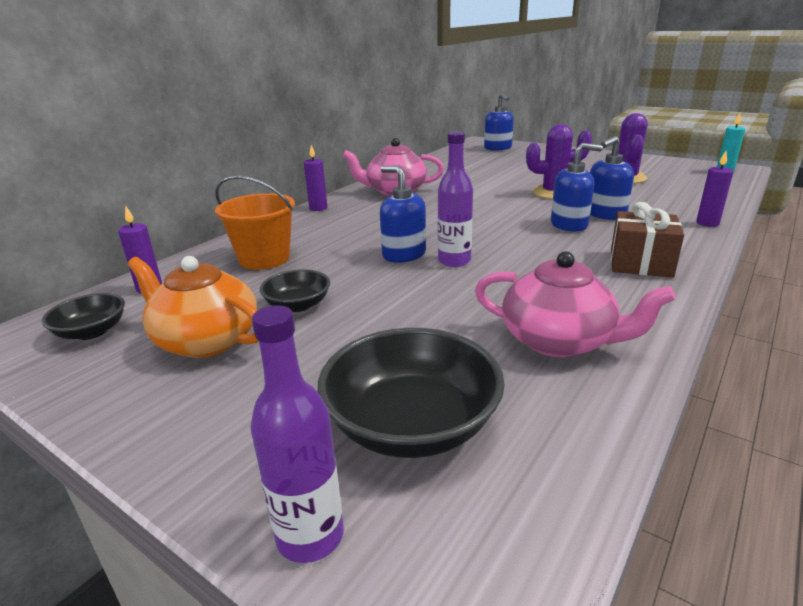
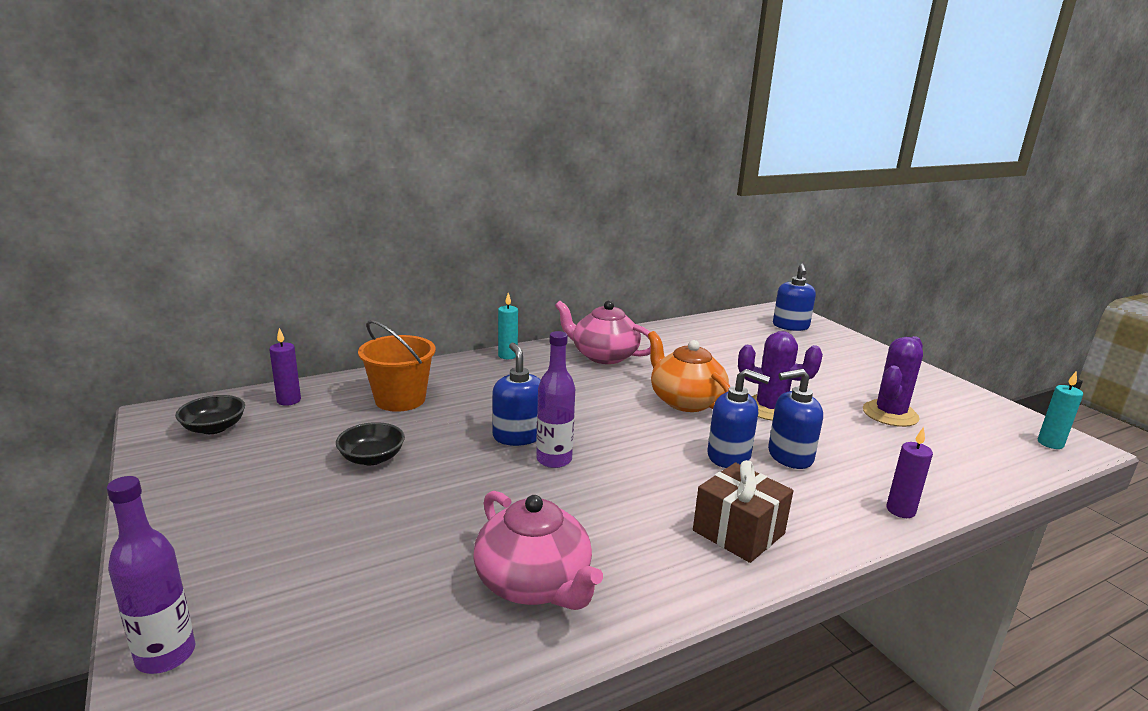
camera: 25 degrees right, 5 degrees down
(206, 340) = (274, 466): orange teapot -> orange teapot (685, 401)
(318, 208) = (507, 356): purple candle -> turquoise candle
(411, 424) = (323, 605): black bowl -> none

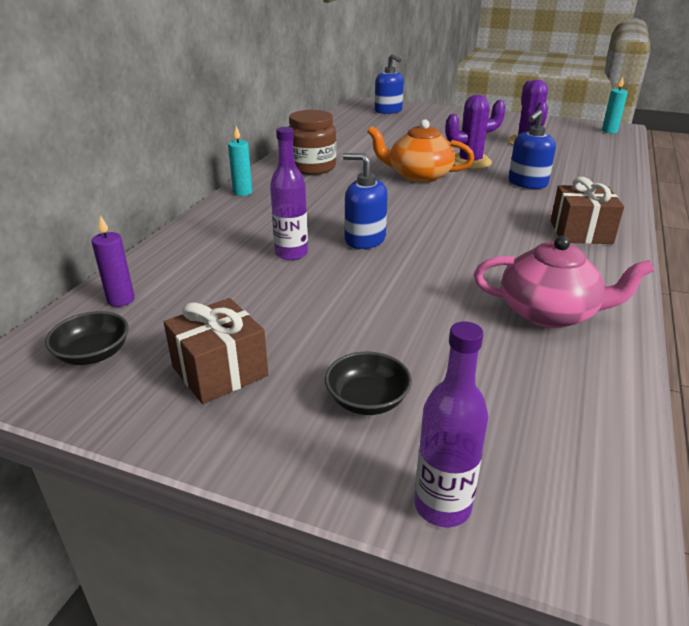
camera: 40 degrees left, 10 degrees up
(244, 478) = (220, 371): none -> brown gift
(372, 458) = (294, 303): black bowl -> black bowl (367, 400)
(400, 399) = (224, 255): orange bucket -> none
(554, 460) = (417, 243): purple bottle -> purple bottle (291, 254)
(603, 356) = (312, 167): pink teapot -> brown jar
(729, 456) = (501, 196): blue soap dispenser -> none
(900, 510) = (617, 188): purple candle -> none

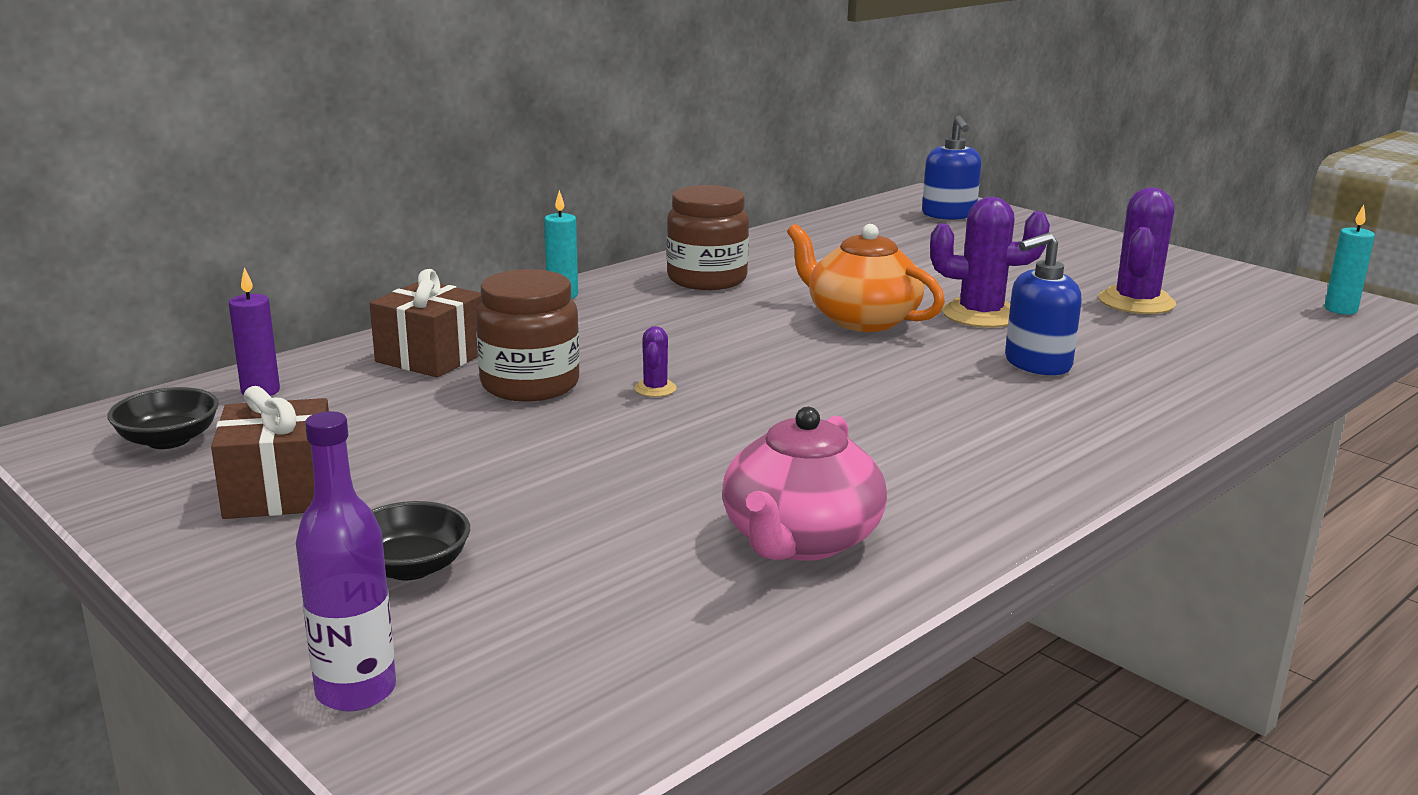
camera: 25 degrees right, 10 degrees down
(291, 254) = (530, 385): purple bottle -> brown jar
(364, 239) = (655, 389): blue soap dispenser -> purple cactus
(549, 313) = (800, 540): pink teapot -> pink teapot turned 75 degrees clockwise
(581, 232) = (1022, 450): brown gift -> brown gift (431, 357)

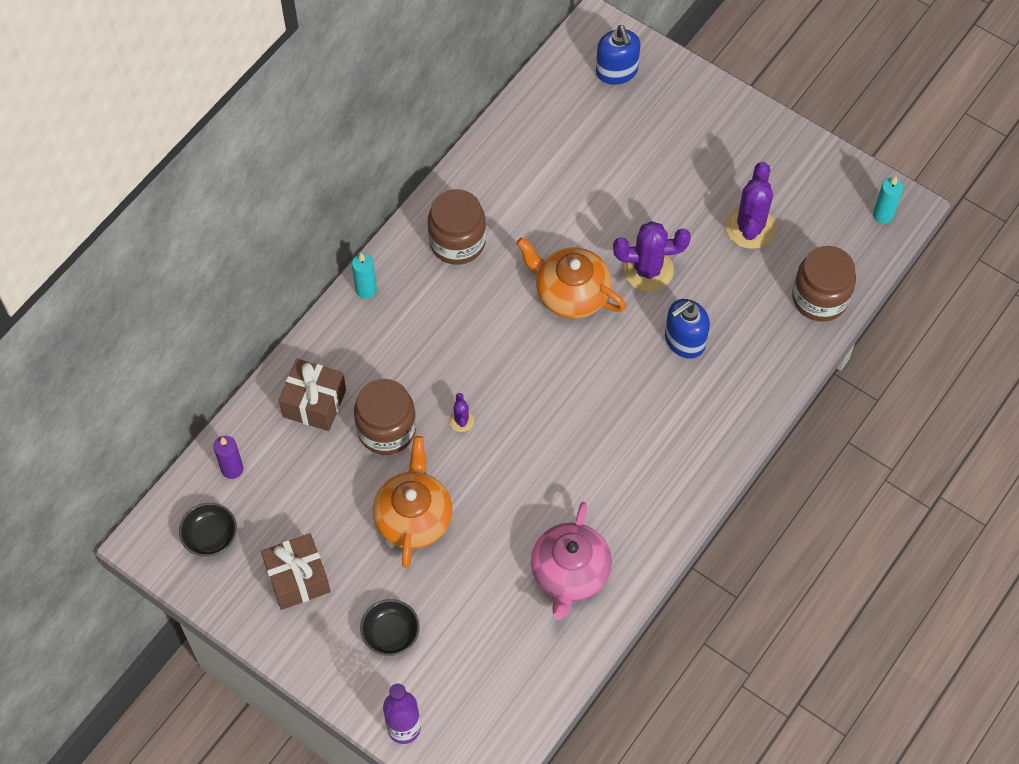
camera: 10 degrees left, 40 degrees up
(530, 457) = (414, 517): none -> orange teapot
(1258, 353) = (820, 298): none -> brown jar

